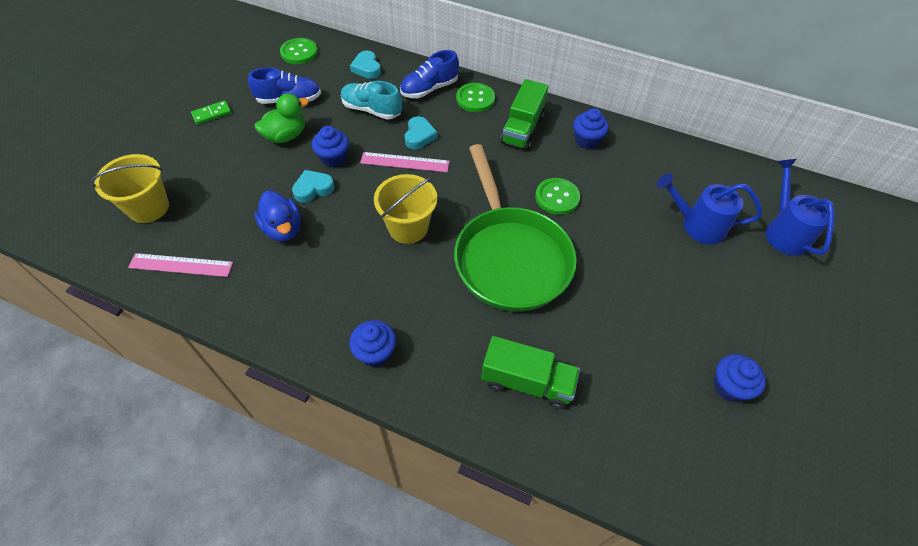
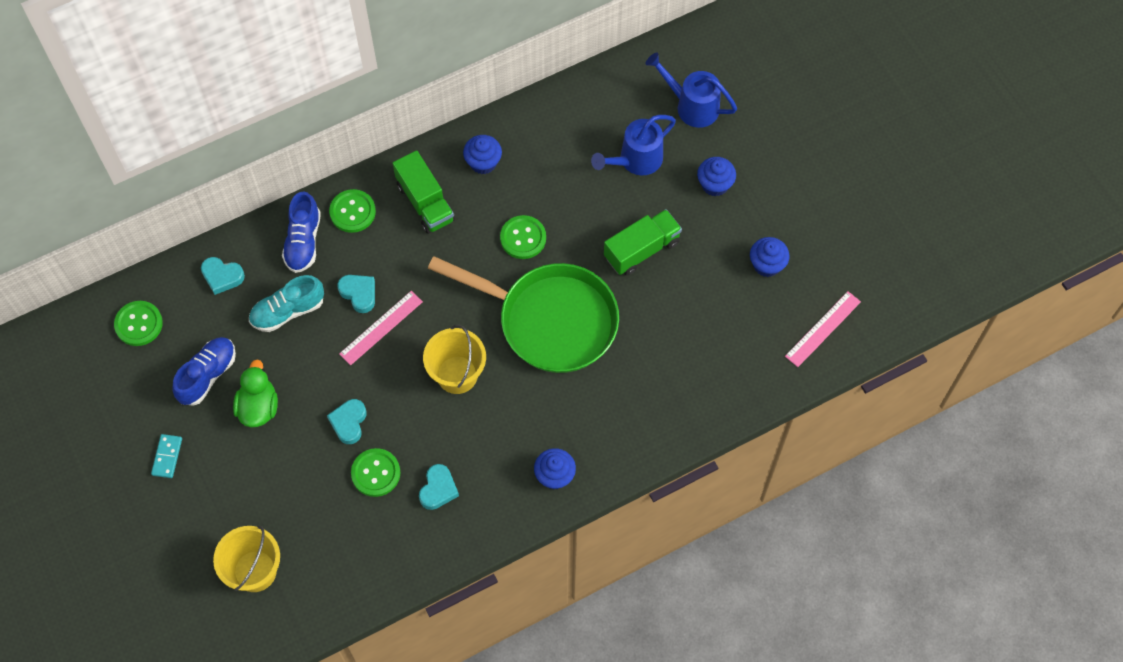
camera: 50 degrees left, 10 degrees up
(181, 265) = (349, 574): pink ruler -> pink ruler (822, 329)
(212, 114) = (167, 457): green domino -> turquoise domino
(283, 229) = (375, 473): blue duck -> green button
(298, 276) = (438, 489): none -> turquoise heart
(333, 158) = (324, 383): blue cupcake -> blue cupcake (714, 184)
(527, 382) = (660, 390): green truck -> green truck (641, 250)

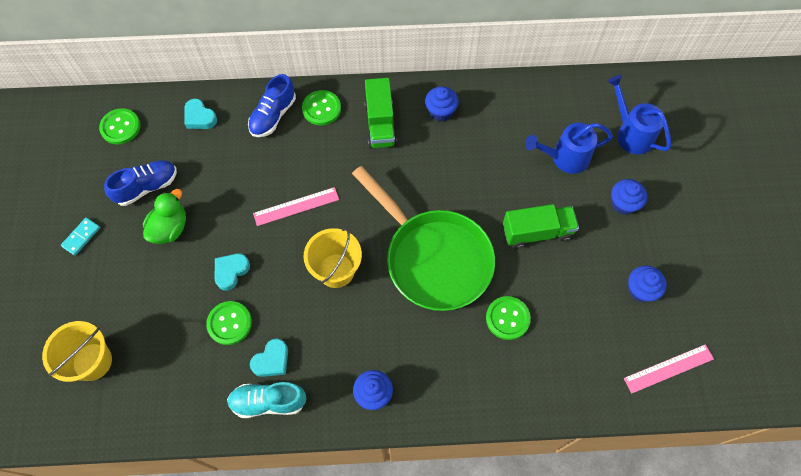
camera: 25 degrees right, 0 degrees up
(288, 311) = (233, 163): turquoise shoe -> turquoise shoe (268, 402)
(359, 294) = (293, 172): turquoise heart -> none
(523, 238) = (443, 182): green button -> green button (507, 318)

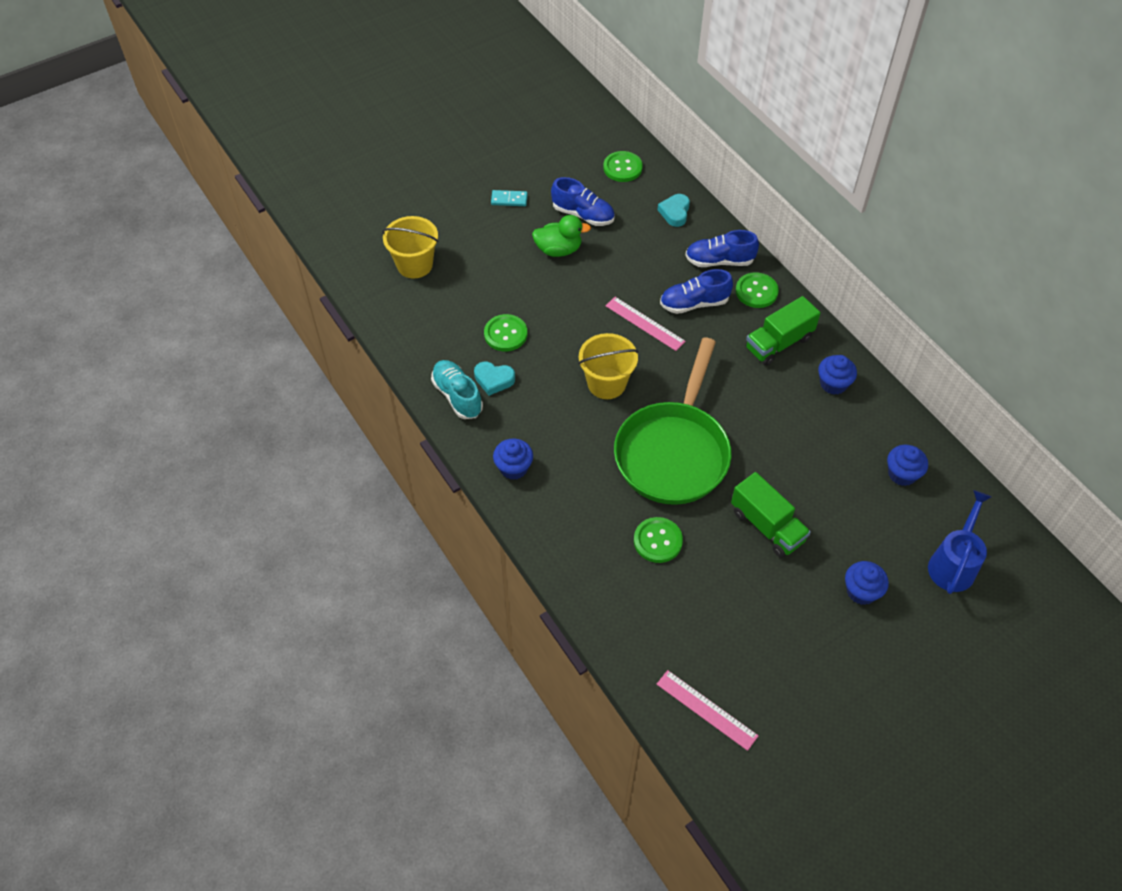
camera: 60 degrees right, 10 degrees down
(231, 271) = (551, 310): turquoise heart -> none
(302, 159) = (694, 303): none -> blue shoe
(564, 158) = (870, 514): blue watering can -> none
(640, 290) = (774, 648): blue cupcake -> blue cupcake (902, 474)

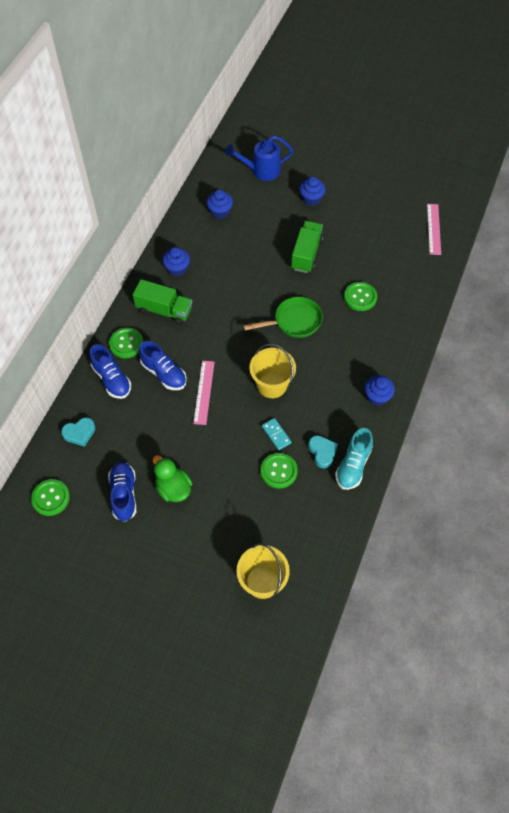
camera: 125 degrees left, 5 degrees up
(509, 200) = (143, 560): turquoise domino -> turquoise domino (276, 435)
(673, 452) = (294, 321): green pan -> green pan, size x0.57

